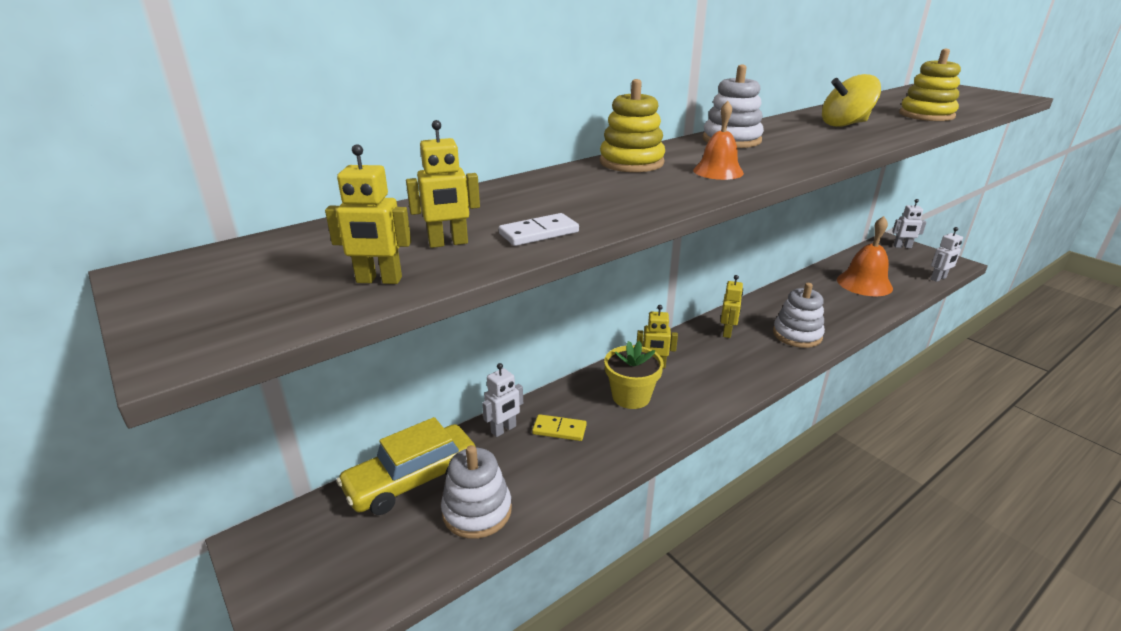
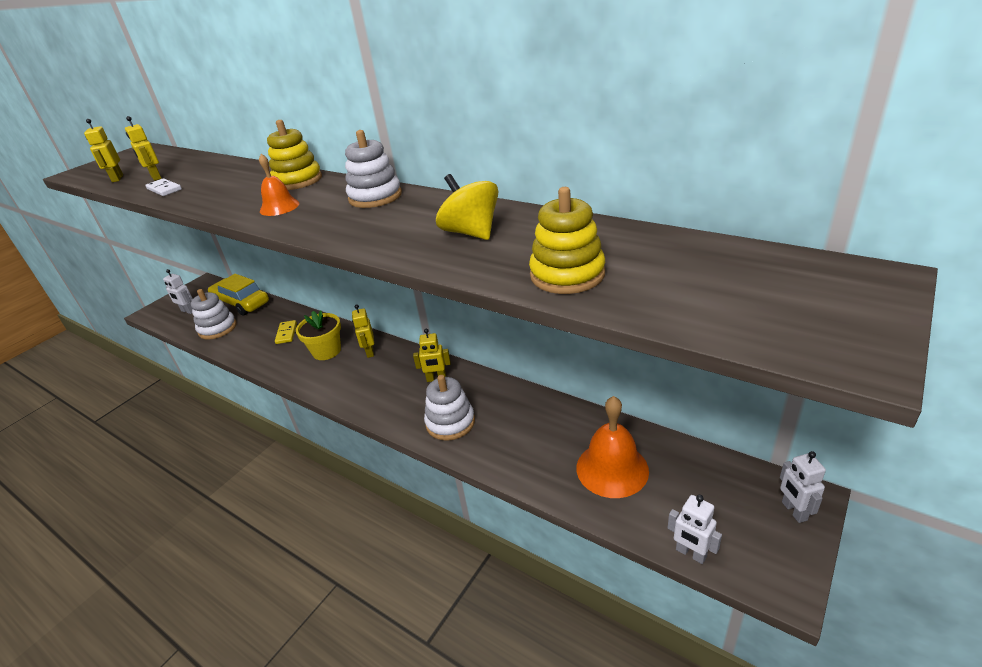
camera: 75 degrees right, 5 degrees up
(504, 430) = (284, 315): white robot -> white robot (188, 311)

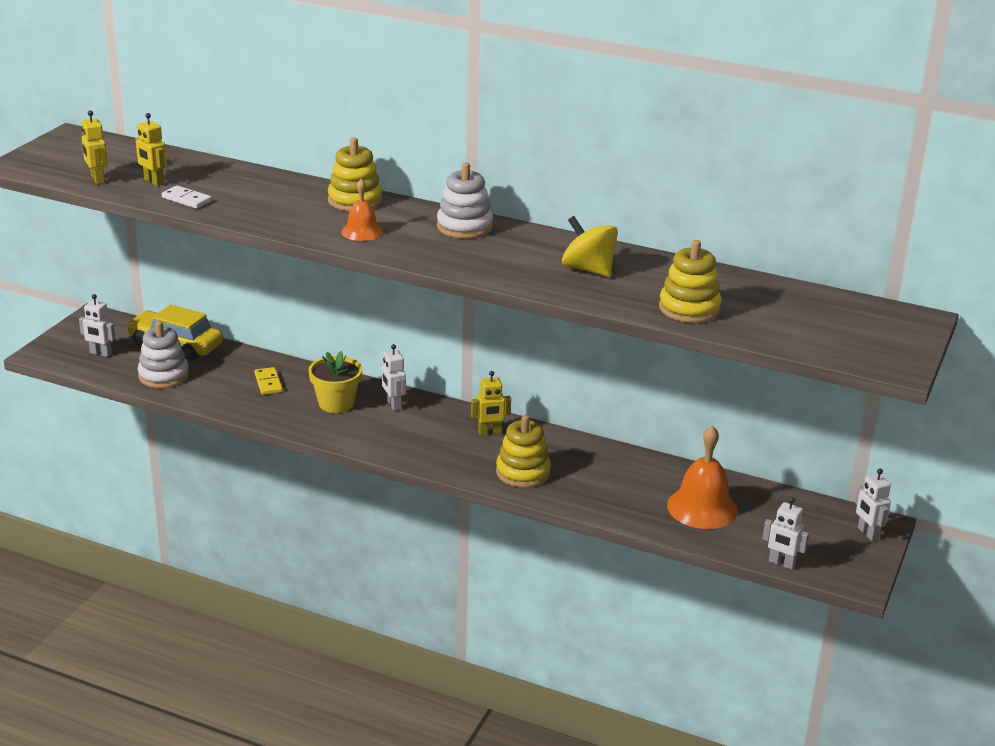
camera: 15 degrees left, 5 degrees down
(369, 352) = (393, 405): yellow robot -> white robot
(450, 422) = (523, 472): white stacking toy -> yellow stacking toy

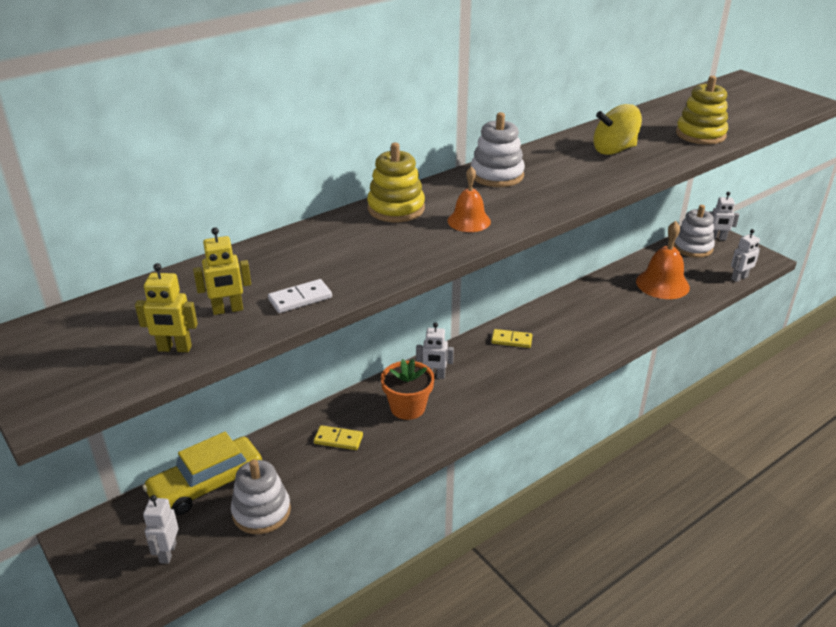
camera: 60 degrees left, 5 degrees up
(100, 353) = (167, 553): white robot -> white robot turned 135 degrees clockwise
(336, 403) = (407, 407): yellow flower pot -> orange flower pot
(489, 432) = (511, 340): yellow robot -> yellow domino
(523, 472) = (578, 343): yellow stacking toy -> none
(819, 517) = (692, 247): none -> white stacking toy

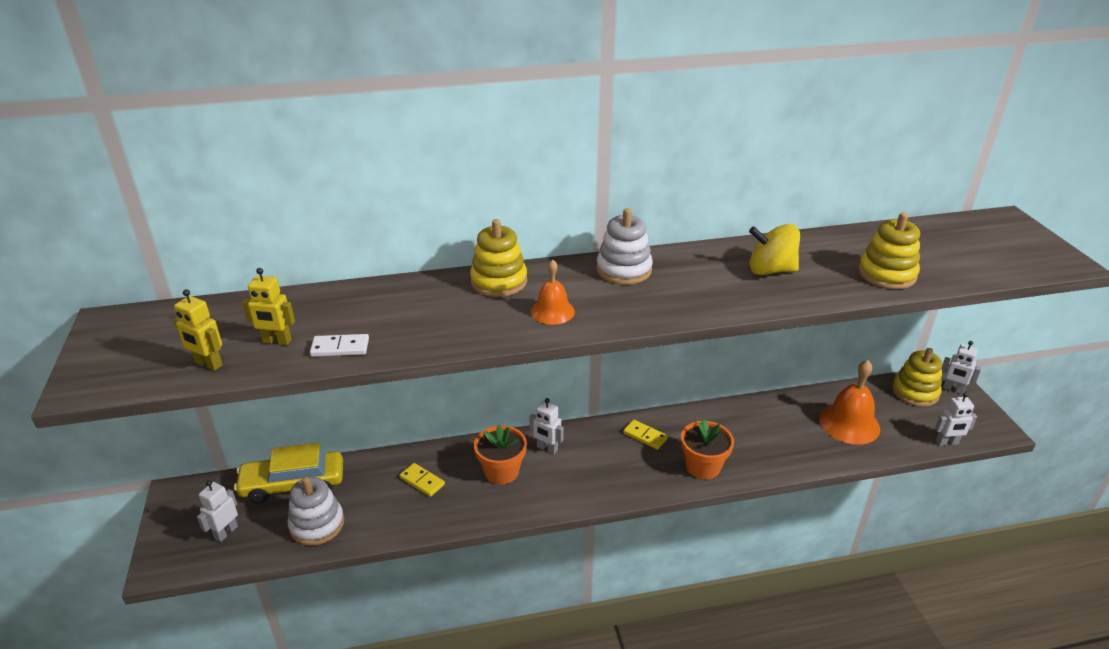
camera: 25 degrees right, 0 degrees up
(576, 350) = (703, 466): none -> orange flower pot
(692, 247) = (915, 392): white stacking toy -> yellow stacking toy

